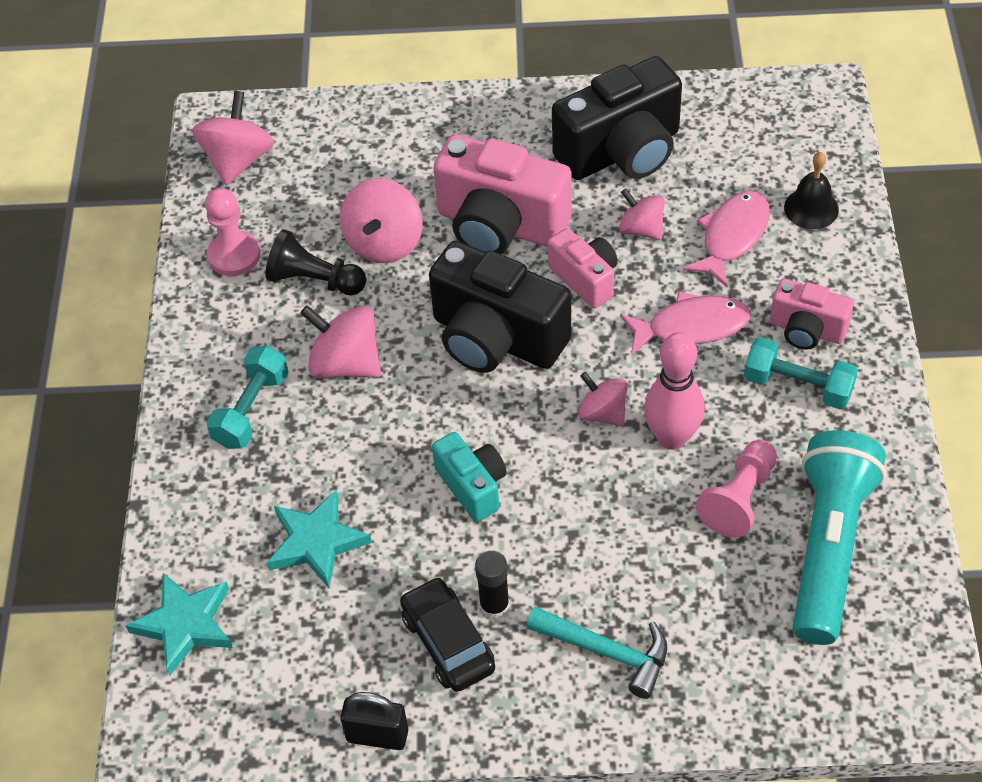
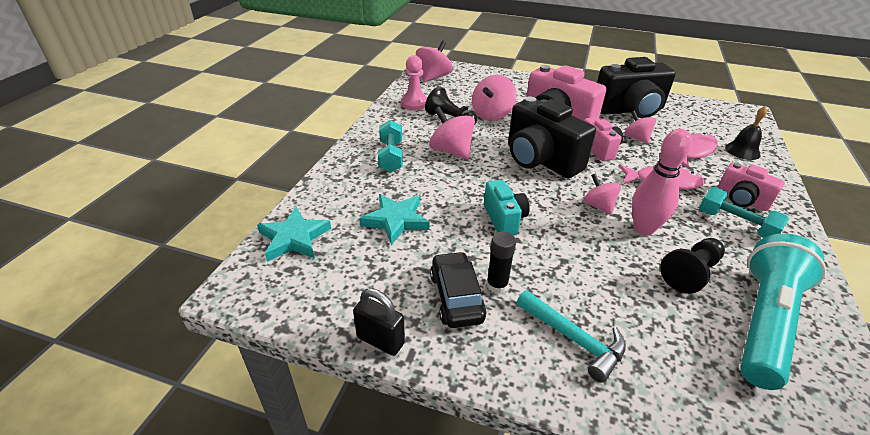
camera: 15 degrees right, 15 degrees down
(251, 409) = (391, 156): turquoise dumbbell -> turquoise dumbbell turned 45 degrees counterclockwise
(739, 499) = (690, 273): pink pawn -> black pawn

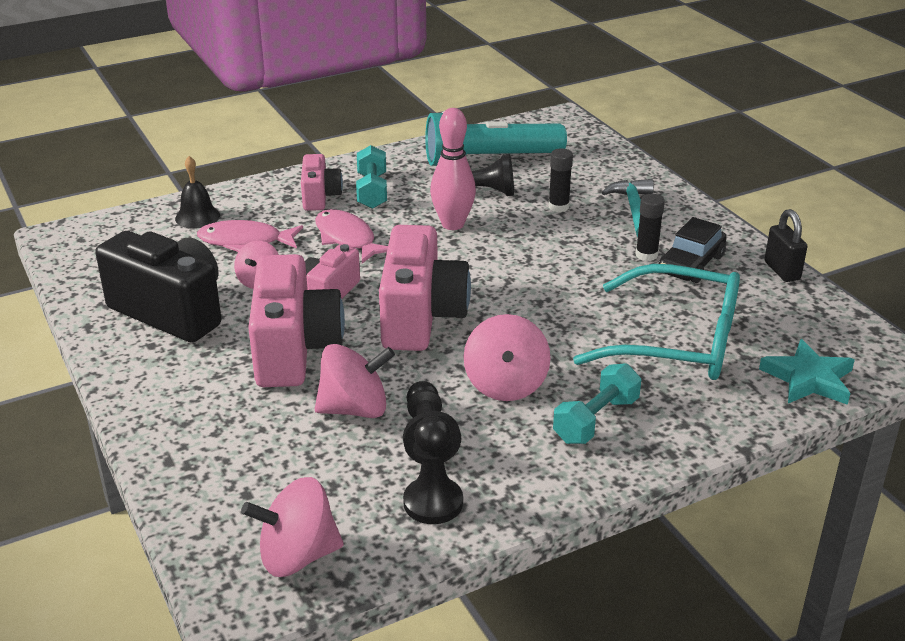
camera: 135 degrees left, 5 degrees down
(396, 220) = (678, 342): turquoise star -> turquoise glasses
(414, 103) = (433, 503): pink pawn -> black pawn
(504, 219) = (564, 289): turquoise camera -> none
(540, 160) = (421, 317): black camera -> pink camera
(598, 206) = (454, 254): pink spinning top -> none
(623, 297) = (558, 207): none -> black glue stick

